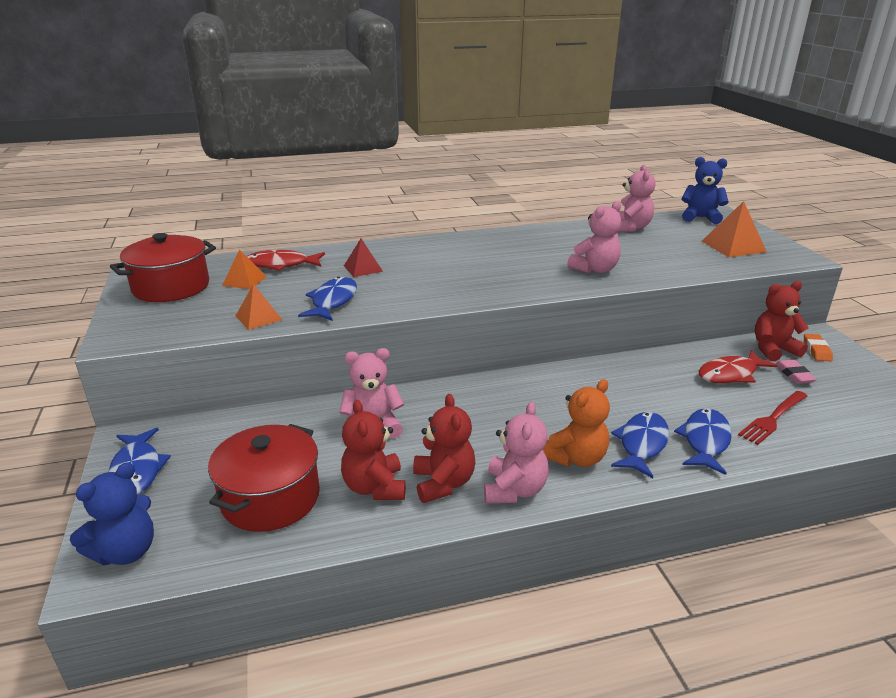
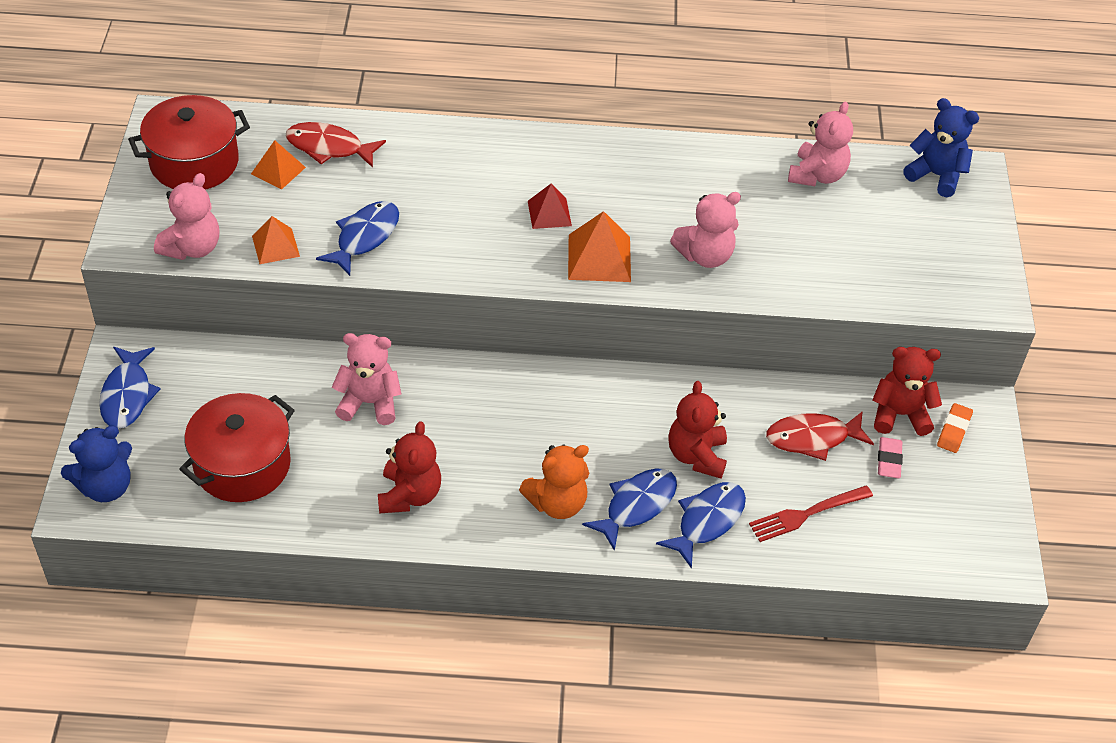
camera: 15 degrees right, 20 degrees up
(363, 268) = (423, 180): red pyramid -> red pyramid (549, 213)
(375, 487) = (342, 481): red teddy bear -> red teddy bear (696, 456)
(514, 490) = (473, 523): pink teddy bear -> pink teddy bear (192, 248)
(733, 246) = (925, 253): orange pyramid -> orange pyramid (599, 258)

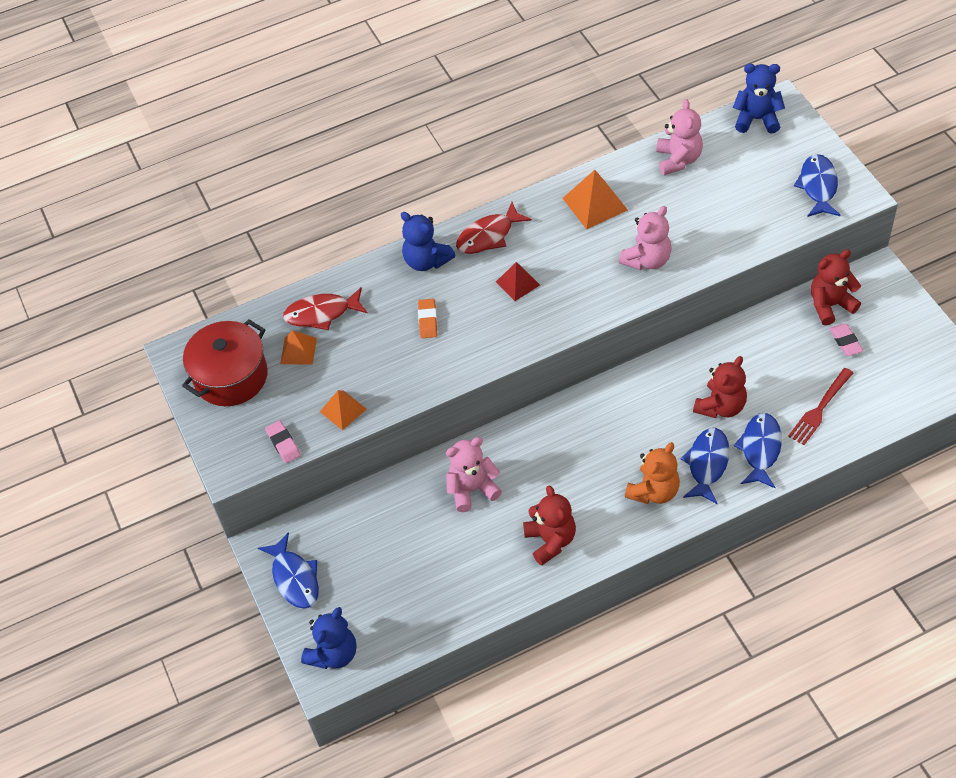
camera: 20 degrees left, 5 degrees up
(192, 248) = (283, 443): pink teddy bear -> pink eraser
(242, 465) = (418, 583): red pot -> none
(364, 237) = (402, 369): blue fish -> blue fish (818, 186)
(473, 149) = (426, 261): none -> blue teddy bear
(599, 258) = (577, 299): orange pyramid -> orange pyramid (595, 204)
(696, 456) = (720, 406): red teddy bear -> red teddy bear turned 120 degrees counterclockwise
(812, 438) = (786, 353): red fish -> red fish (488, 236)
(954, 430) = (872, 298): orange eraser -> orange eraser (428, 320)

